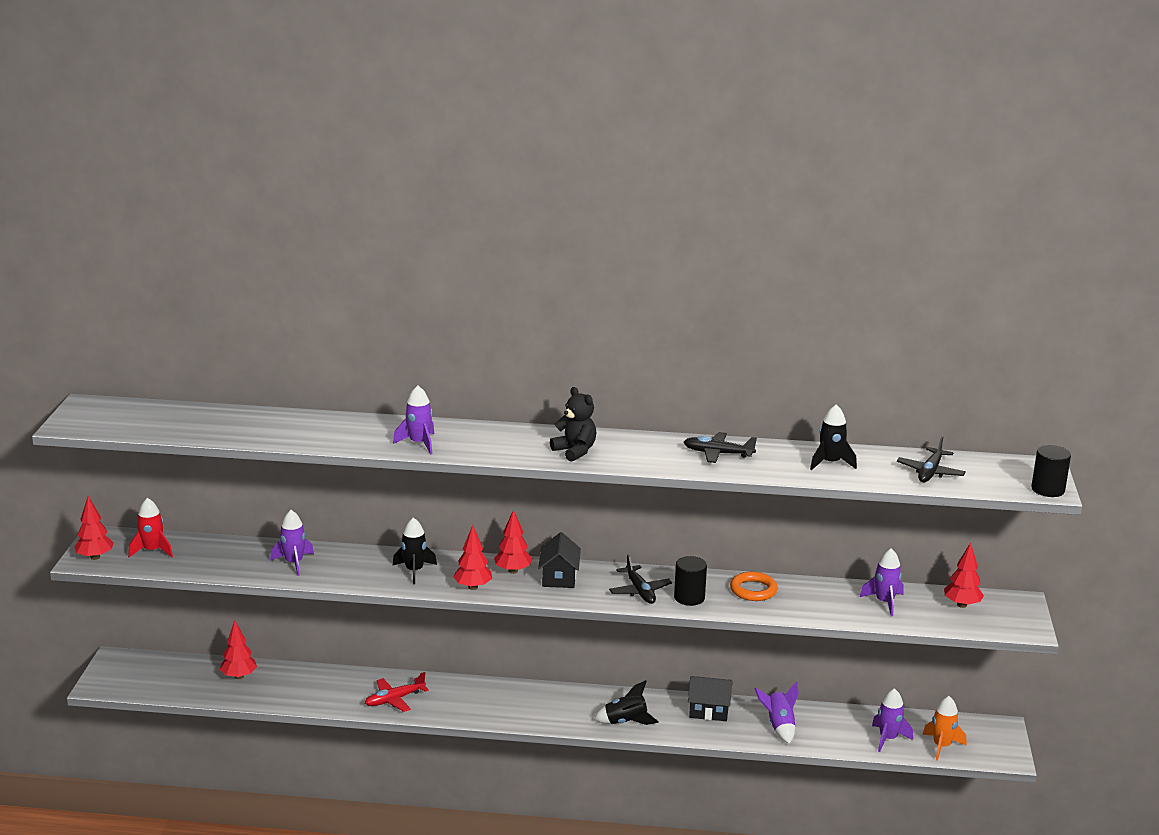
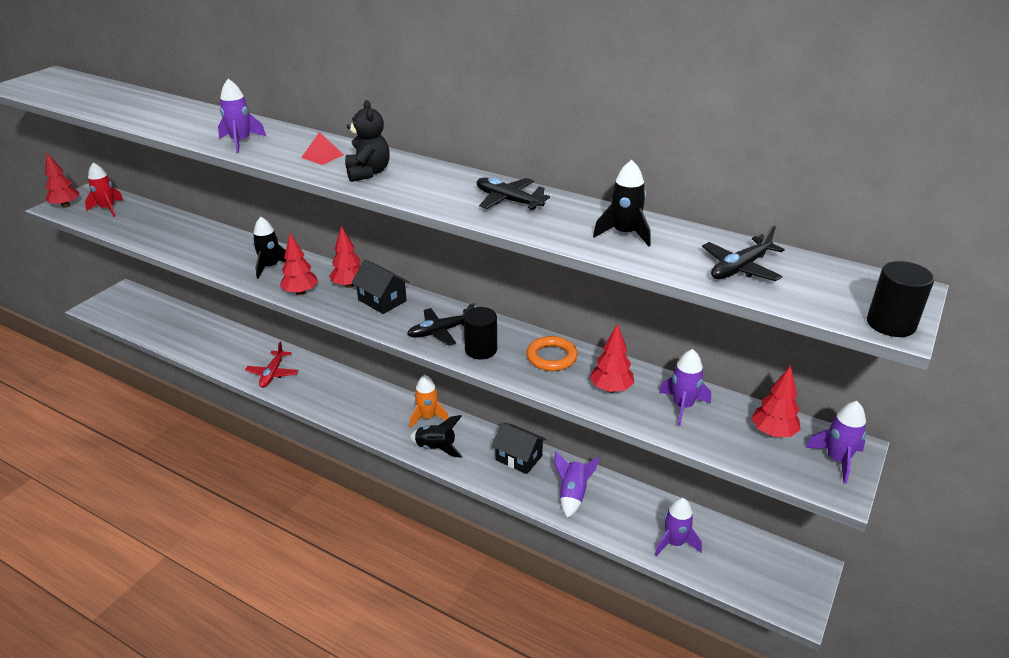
camera: 25 degrees right, 10 degrees up
(239, 676) = (185, 324): red tree -> red tree (611, 389)
(294, 563) = (190, 240): purple rocket -> purple rocket (837, 460)
(394, 700) = (273, 374): red plane -> red plane turned 75 degrees counterclockwise
(514, 443) = (322, 156): none -> red pyramid
(559, 577) = (382, 300): black house -> black house turned 75 degrees counterclockwise
(640, 591) = (441, 331): black plane -> black plane turned 60 degrees clockwise
(941, 746) = (728, 570): orange rocket -> orange rocket (428, 417)

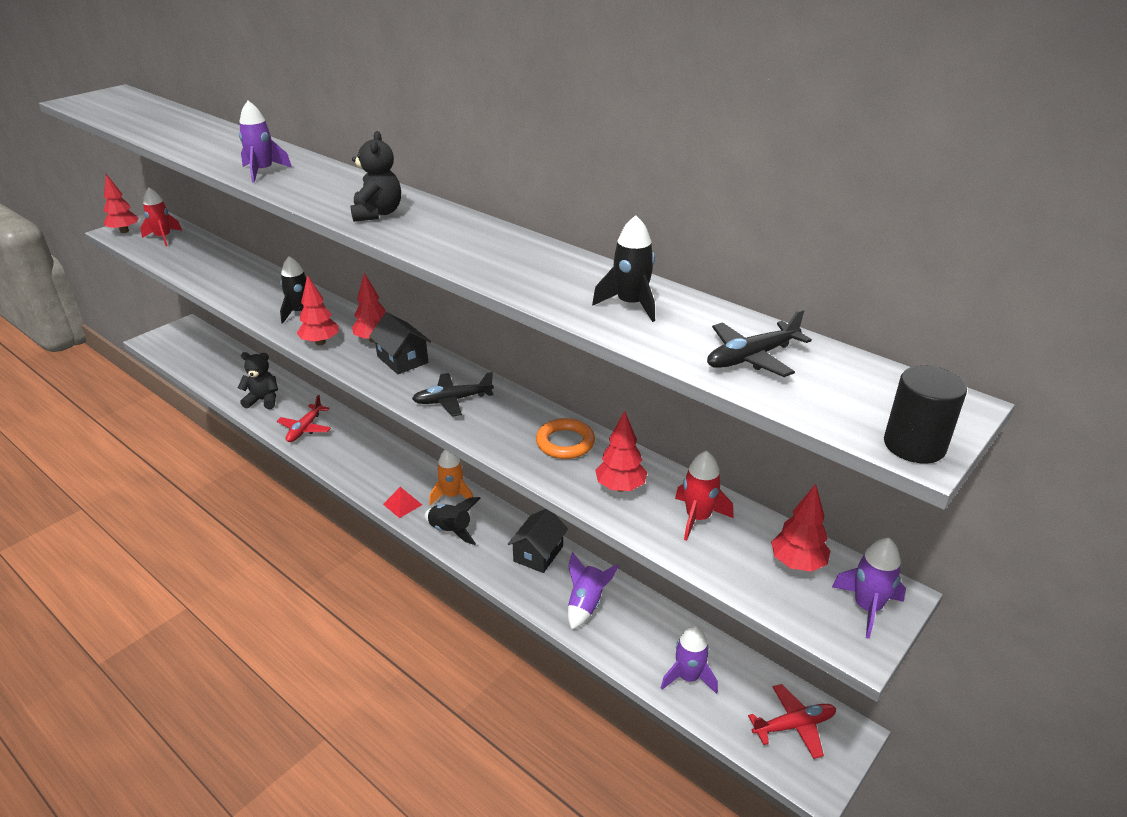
camera: 10 degrees right, 0 degrees up
(223, 352) = (263, 400): none -> black teddy bear
(322, 156) = (339, 192): red pyramid -> red pyramid (402, 504)
(481, 350) = (489, 425): black cylinder -> none
(508, 201) = (515, 256): black plane -> none
(519, 458) = (538, 553): black house -> black house turned 75 degrees clockwise
(682, 406) = (698, 518): purple rocket -> red rocket
(769, 568) = (794, 725): none -> red plane

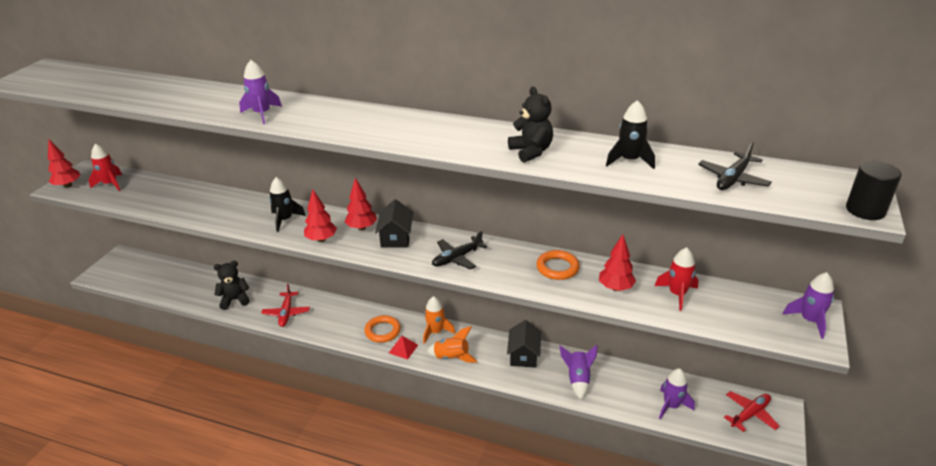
camera: 20 degrees left, 0 degrees up
(377, 213) = (390, 130): black teddy bear -> black teddy bear (531, 152)
(393, 477) = (382, 331): none -> orange ring
(402, 359) = (396, 237): black house -> black house turned 60 degrees clockwise
(451, 530) = (452, 357): black rocket -> orange rocket
(797, 563) = (754, 306): red tree -> none

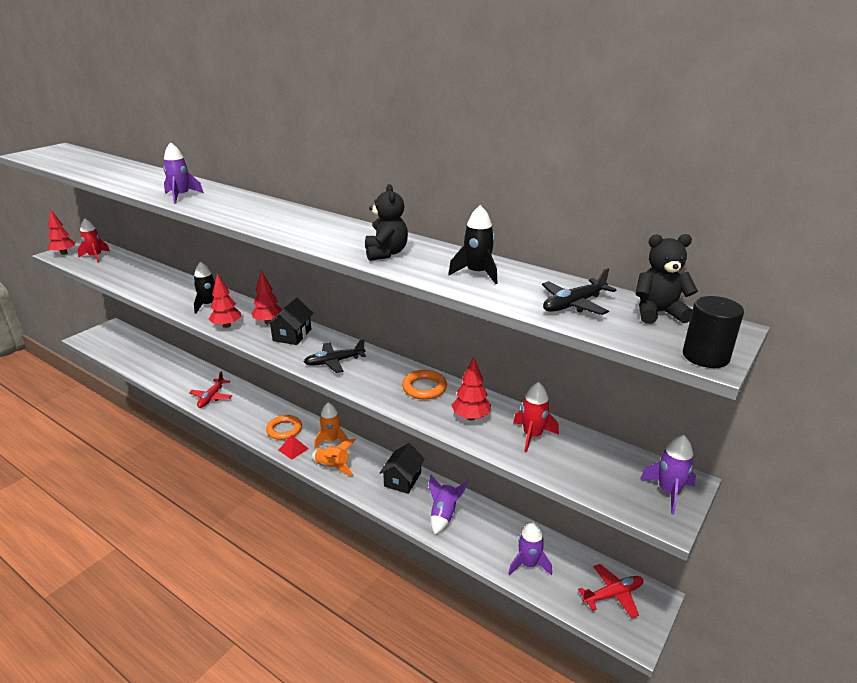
camera: 15 degrees right, 5 degrees down
(235, 300) = (176, 378): black teddy bear -> black teddy bear (658, 313)

